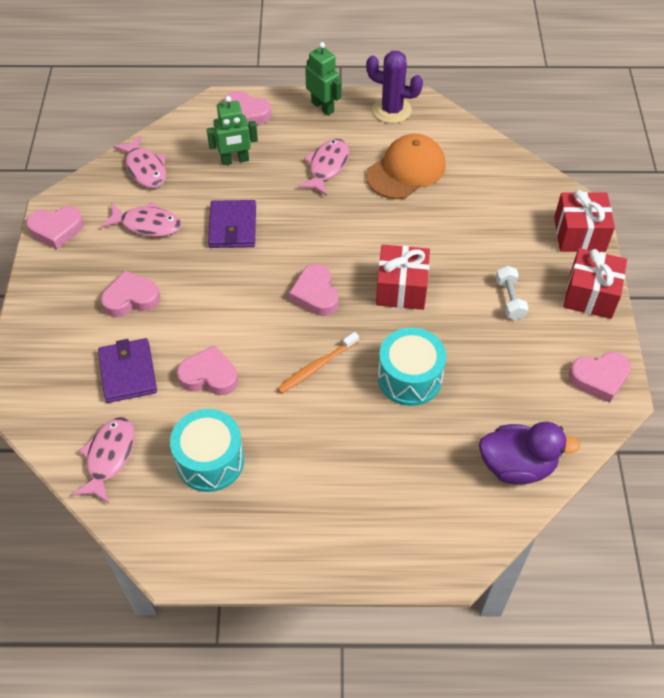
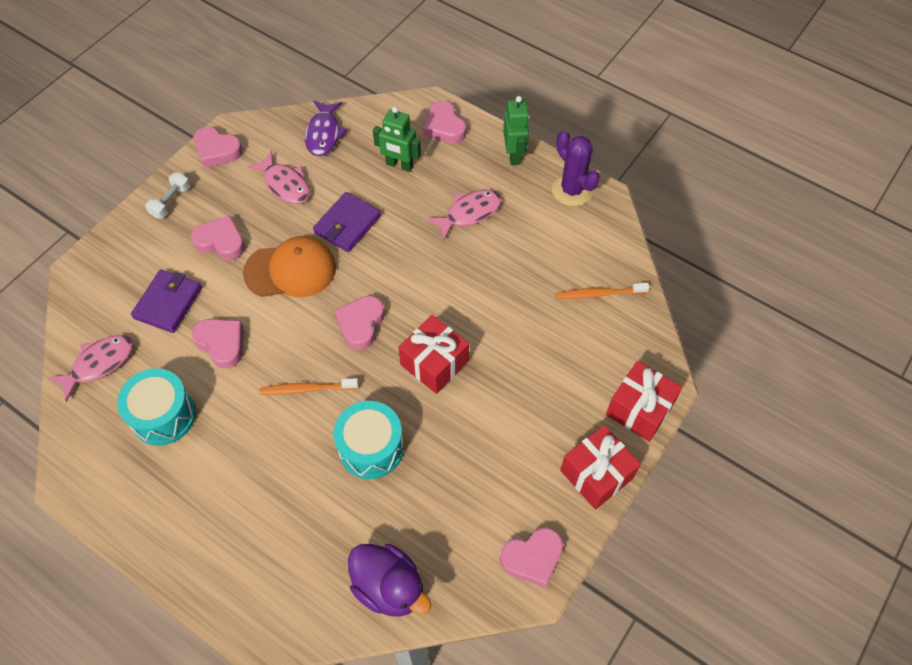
camera: 35 degrees right, 5 degrees up
(145, 169) = (324, 134): pink fish -> purple fish
(406, 170) = (534, 255): orange cap -> orange cap (291, 270)
(479, 172) = (599, 294): none -> orange toothbrush
(509, 299) = (518, 432): white dumbbell -> white dumbbell (171, 201)
(599, 378) = (532, 558): pink heart -> pink heart turned 45 degrees counterclockwise

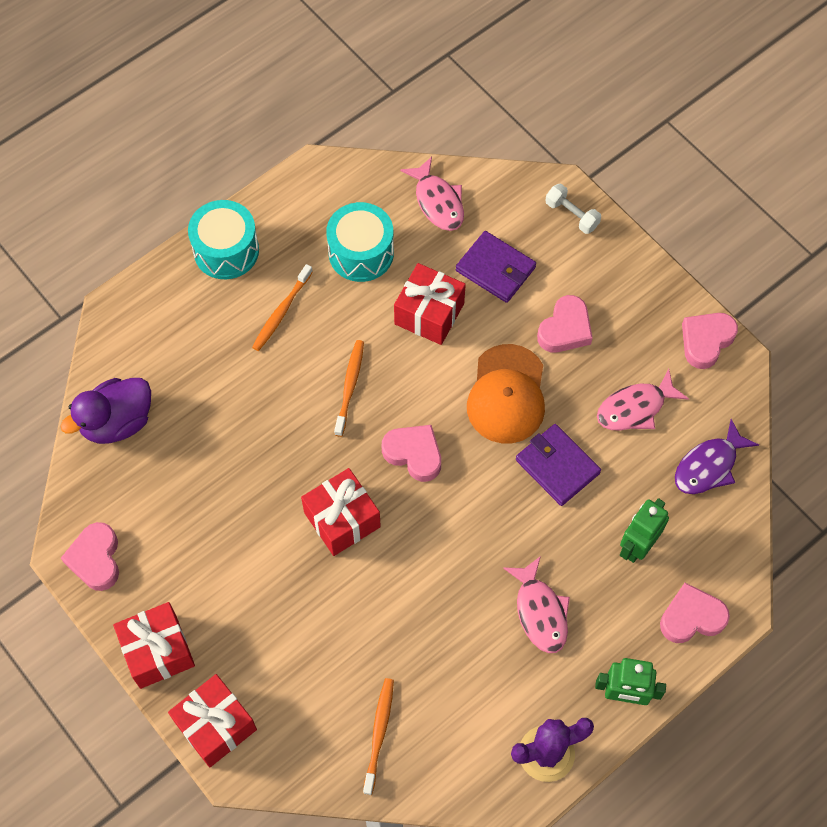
camera: 105 degrees right, 5 degrees up
(171, 201) = (636, 284): white dumbbell -> white dumbbell (572, 215)
(222, 344) = (429, 314): pink heart -> red gift
(240, 468) = (281, 312): none -> orange toothbrush
(324, 134) = (709, 466): purple fish -> purple fish turned 60 degrees counterclockwise
(371, 448) = (263, 435): turquoise drum -> turquoise drum (226, 250)

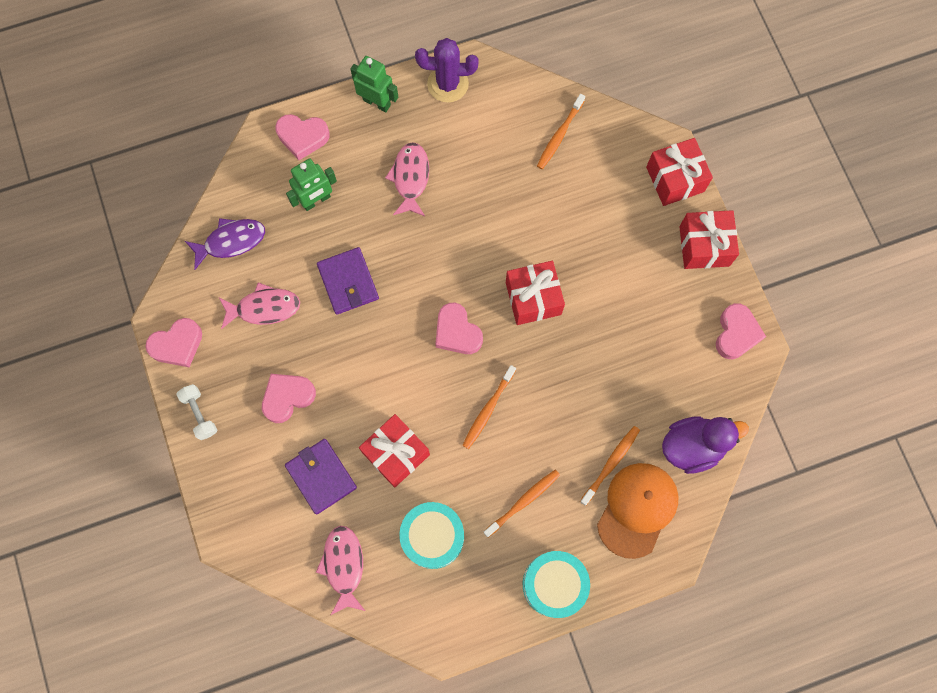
camera: 160 degrees left, 10 degrees up
(201, 377) = (611, 463): none -> orange toothbrush
(507, 394) = (362, 356): orange cap -> orange cap (637, 509)
(572, 215) = (230, 507): white dumbbell -> white dumbbell (199, 414)

